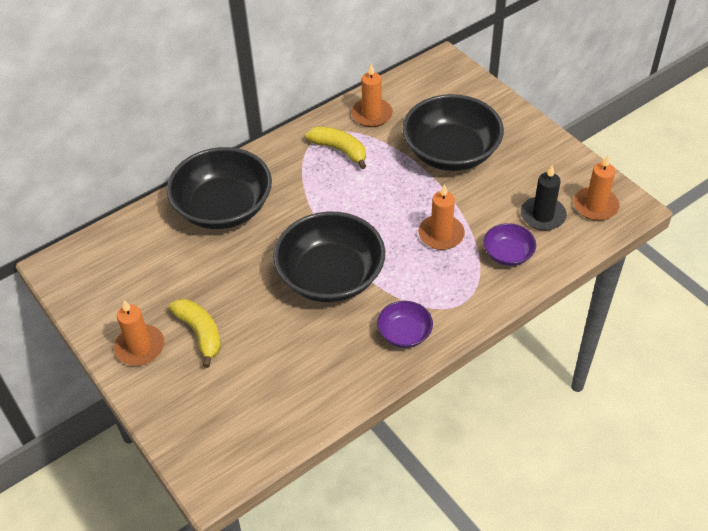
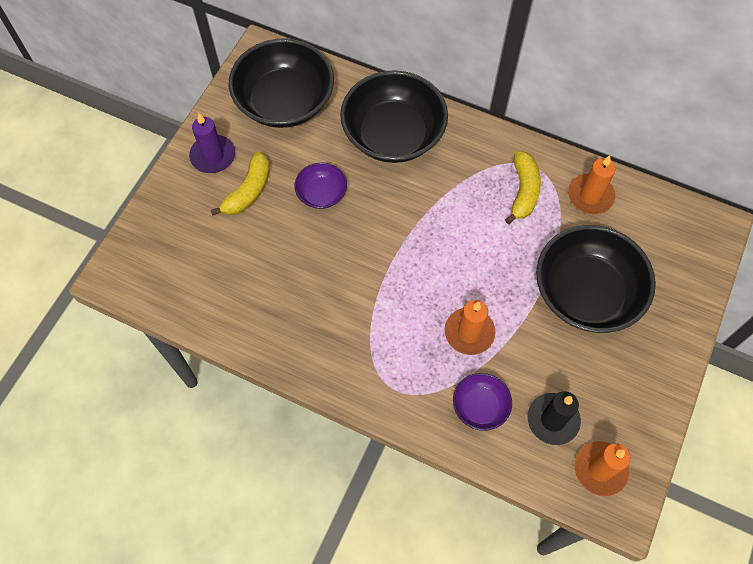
camera: 60 degrees right, 15 degrees up
(140, 347) = (213, 156): orange candle -> purple candle
(331, 276) = (364, 260): black bowl -> black bowl (285, 101)
(404, 333) = (331, 354): purple bowl -> purple bowl (321, 193)

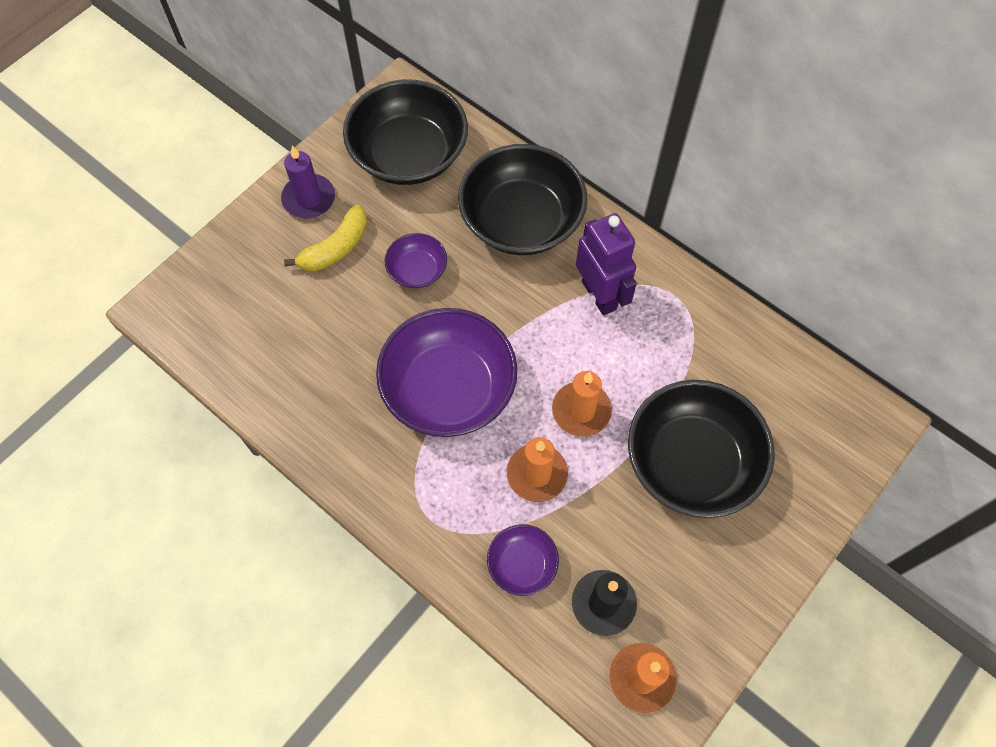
camera: 15 degrees right, 0 degrees up
(377, 282) = (449, 388): none -> purple bowl
(474, 179) = (599, 295): none -> purple robot
(523, 191) = (654, 323): yellow banana -> none
(590, 196) = (733, 347): orange candle -> orange candle (581, 410)

